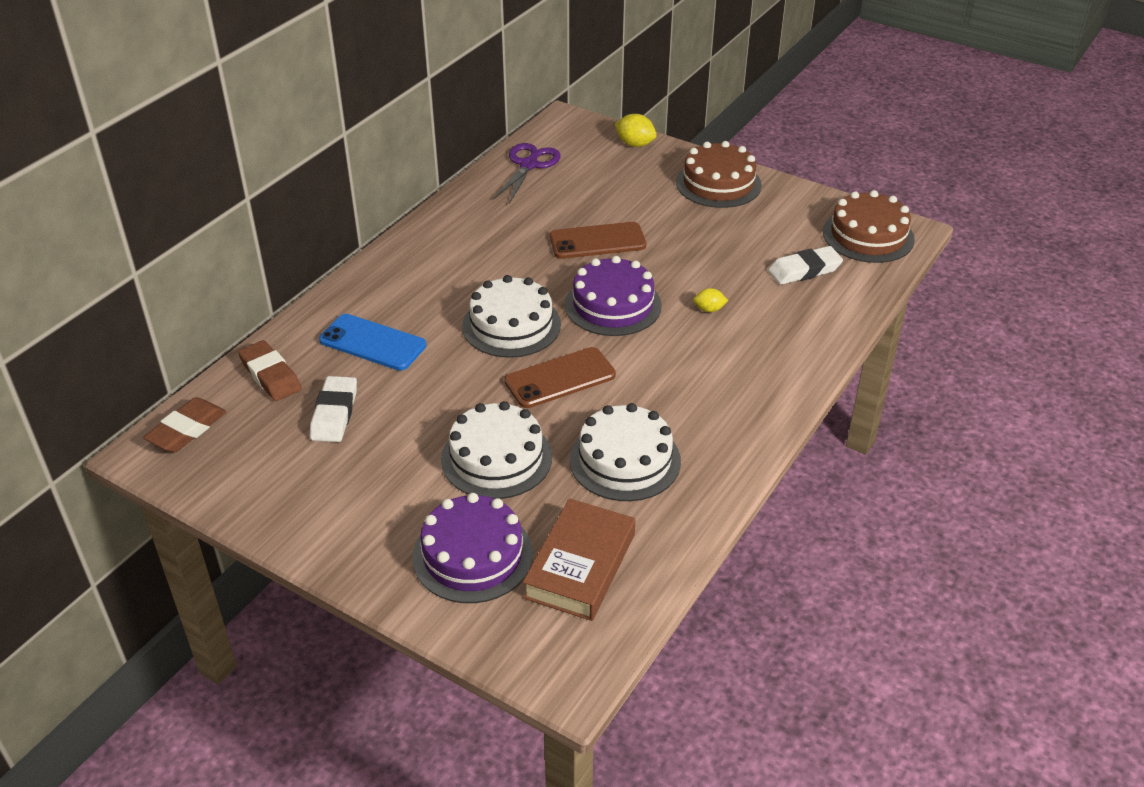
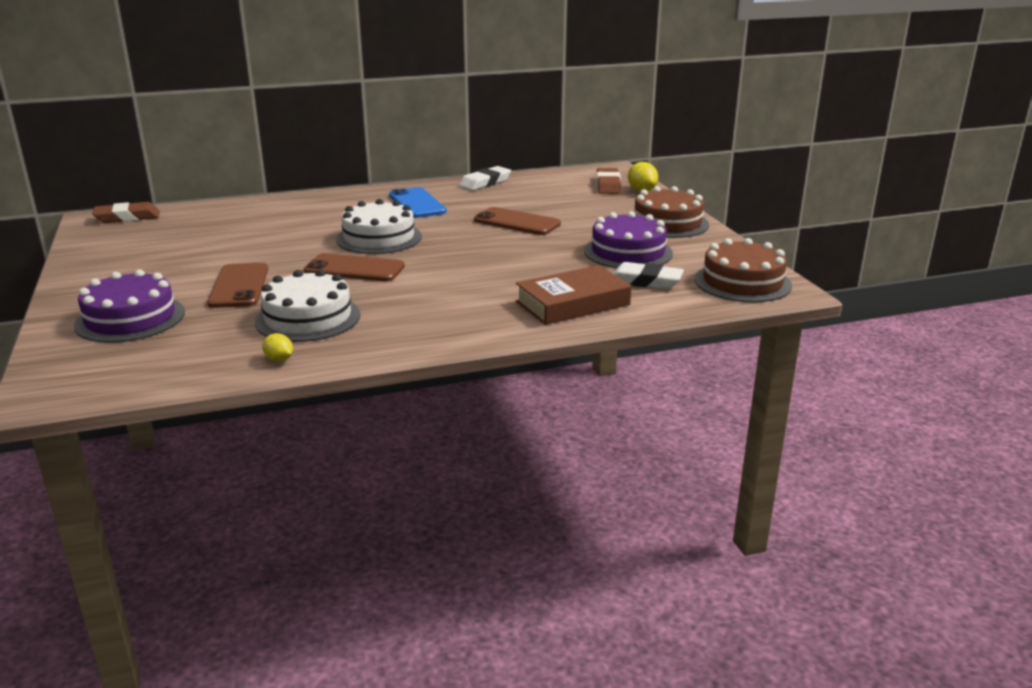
camera: 40 degrees right, 15 degrees down
(270, 375) = (209, 213): brown eraser -> brown eraser (608, 185)
(334, 413) = (203, 237): white eraser -> white eraser (485, 183)
(372, 343) = (287, 219): blue phone -> blue phone (417, 203)
(496, 458) = (239, 286): white cake -> brown phone
(528, 165) = (545, 180): purple scissors -> none
(580, 566) = (170, 350): brown book -> brown book (573, 303)
(613, 305) = (462, 251): purple cake -> purple cake (628, 252)
(709, 309) = (525, 275): yellow lemon -> yellow lemon (279, 359)

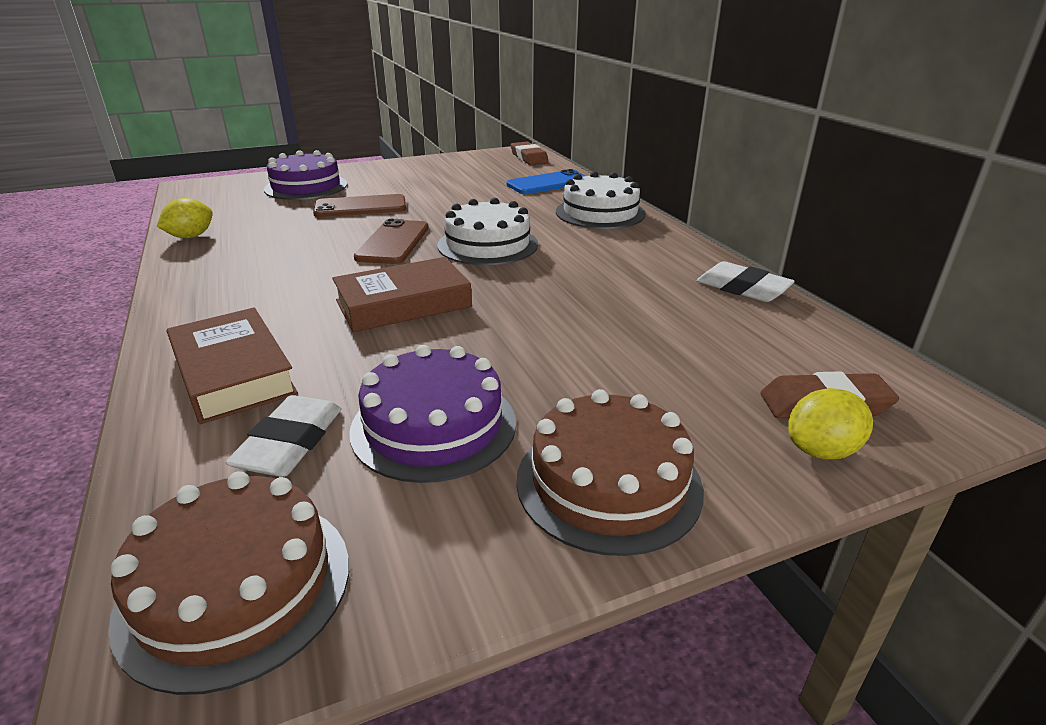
camera: 85 degrees right, 5 degrees up
(279, 359) = (191, 237): yellow lemon -> yellow lemon, size x1.60
(308, 318) = (274, 237): white cake -> white cake (600, 213)
(417, 203) = (619, 253): blue phone -> blue phone (548, 183)
(481, 262) = (403, 304): none -> brown book
(517, 222) = (565, 320): brown phone -> none

